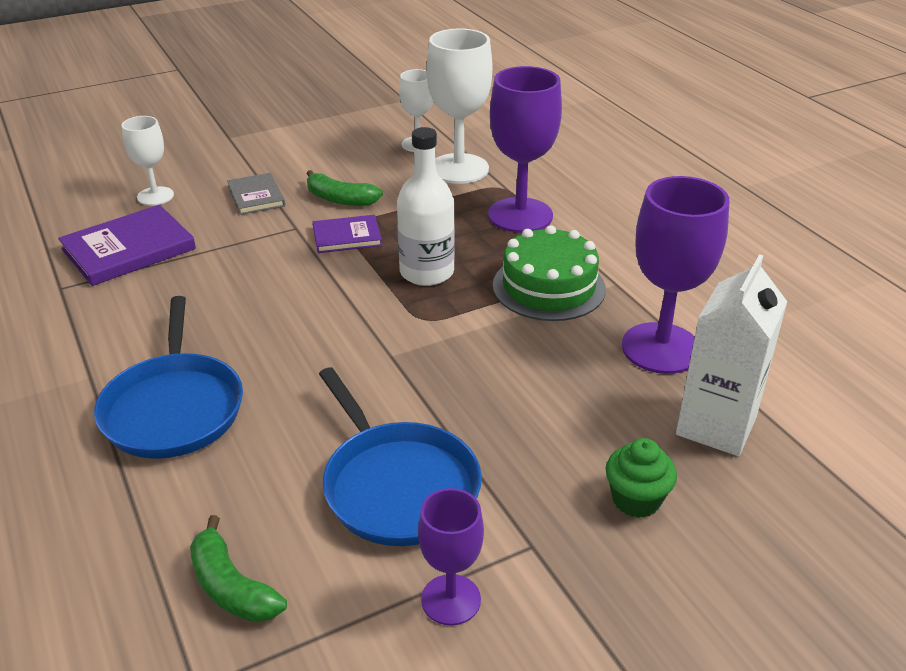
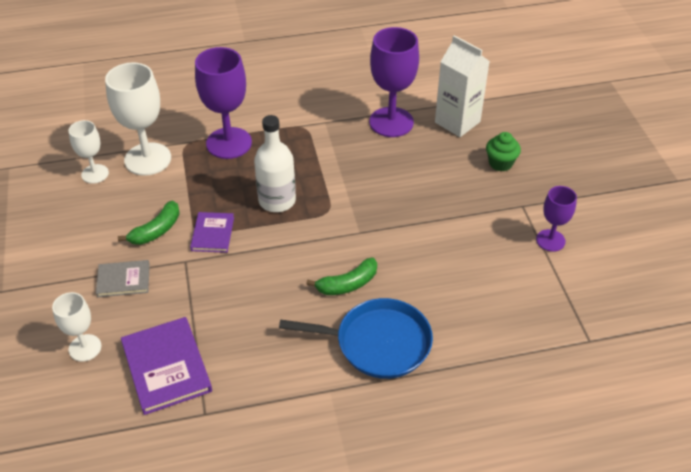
camera: 75 degrees left, 10 degrees up
(231, 587) = (530, 323): green banana -> green banana (348, 284)
(397, 485) = (471, 247): blue pan -> none
(549, 287) = (316, 150): green cake -> none

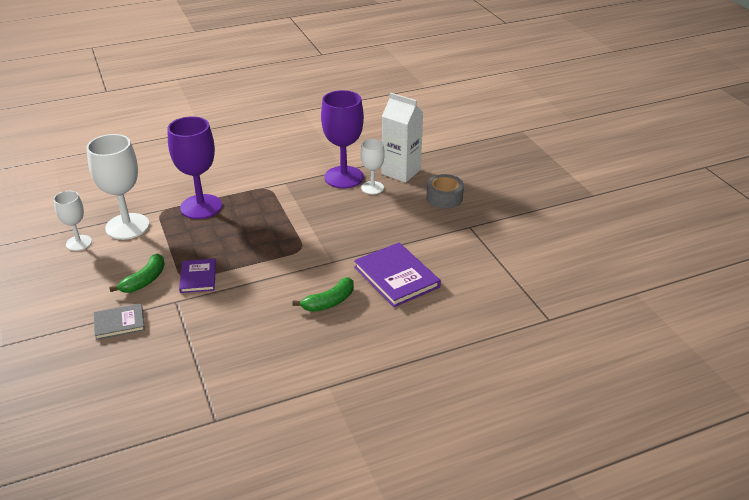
camera: 10 degrees left, 10 degrees down
(85, 348) = (90, 382): white goblet -> white goblet (372, 188)
(167, 367) = (172, 388): purple book -> purple book (396, 277)
(277, 200) = (253, 245): white bottle -> none
(378, 343) = (365, 344): blue pan -> none
(500, 163) = (444, 198): green cupcake -> grey tape
(550, 240) = (499, 249): purple goblet -> none

